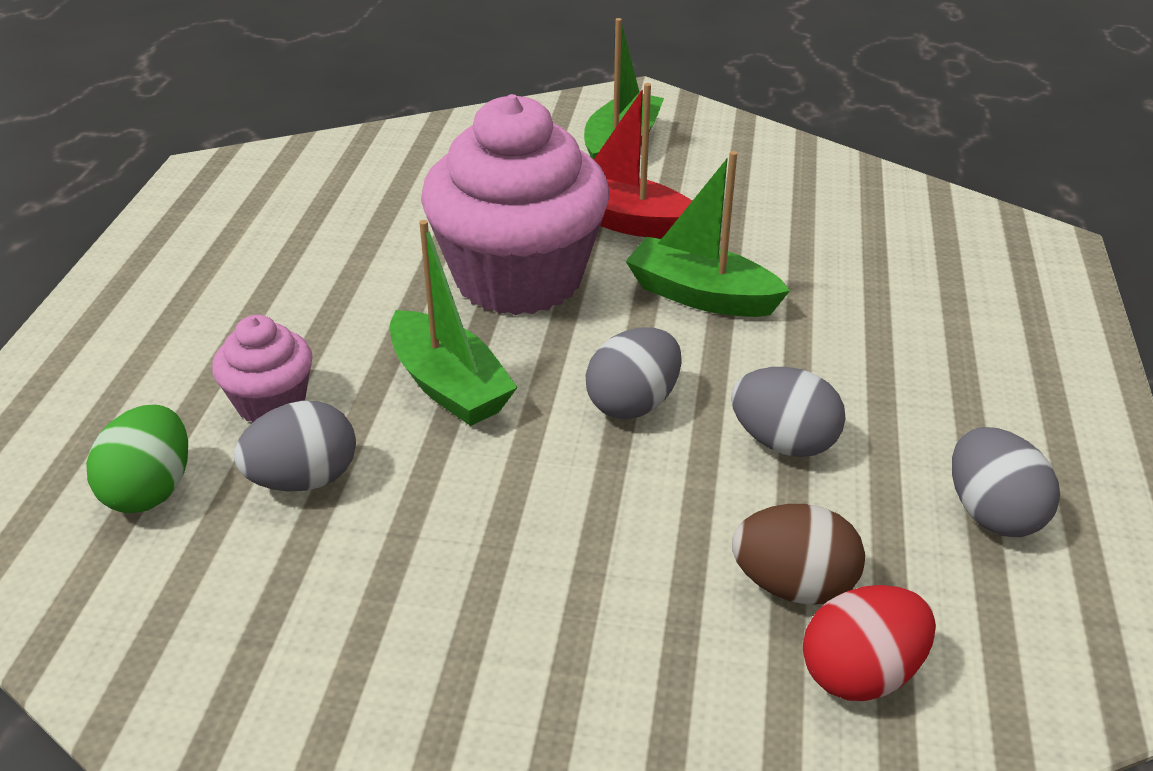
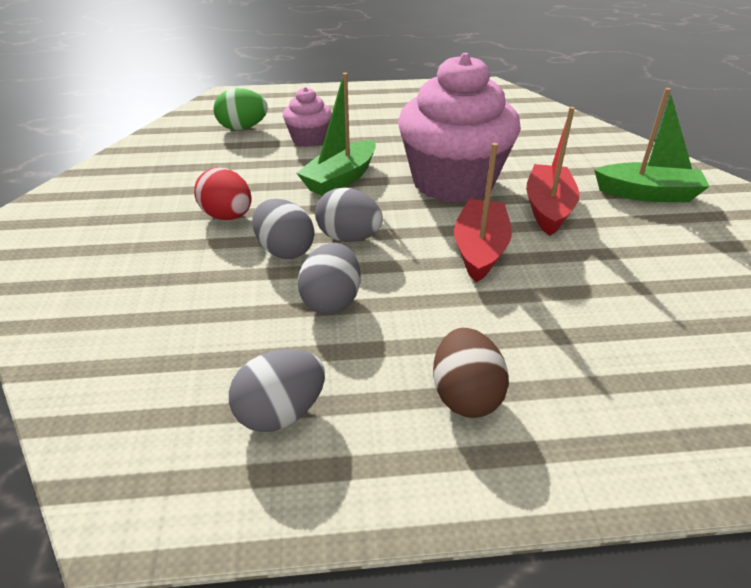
camera: 75 degrees right, 0 degrees up
(303, 480) = (257, 157): grey egg -> grey egg (285, 250)
(701, 295) = (480, 250): green boat -> red boat
(793, 585) = (197, 316): brown egg -> brown egg (465, 396)
(861, 673) = (124, 349): red egg -> red egg (227, 216)

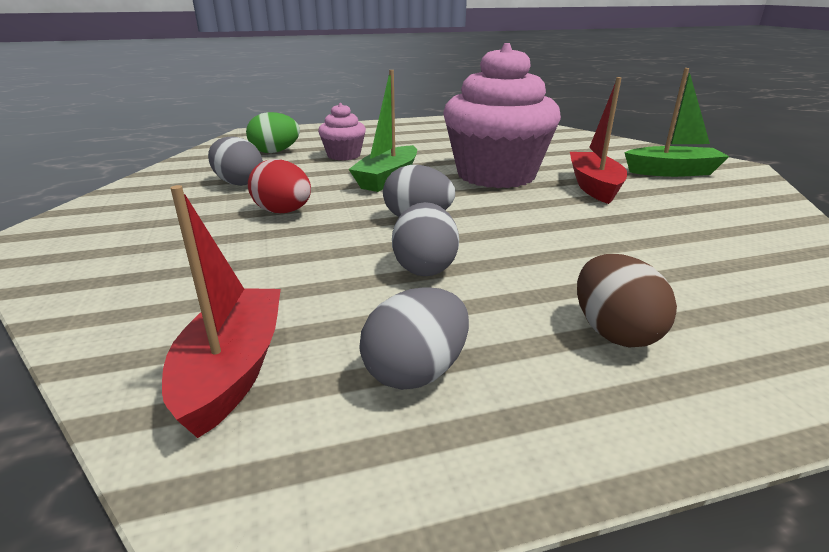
camera: 10 degrees left, 10 degrees down
(285, 250) = (355, 232): grey egg -> grey egg (238, 183)
(480, 250) = (551, 218): red boat -> red boat (232, 370)

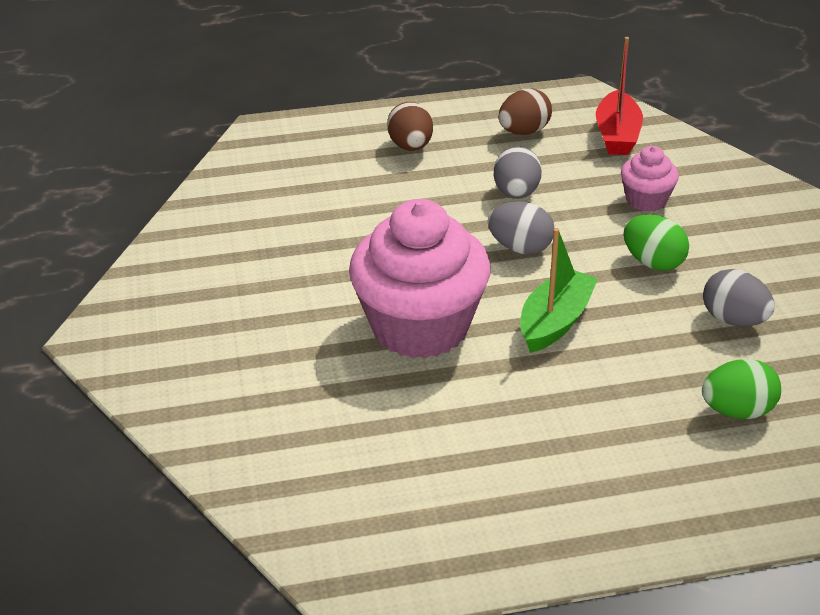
camera: 175 degrees left, 10 degrees up
(283, 212) = (653, 262): red egg -> green egg
(343, 155) = (627, 393): pink cupcake -> pink cupcake (646, 200)
(416, 372) = (524, 132): grey egg -> brown egg
(594, 186) = (317, 296): red boat -> none
(672, 172) = (196, 325): green boat -> none

